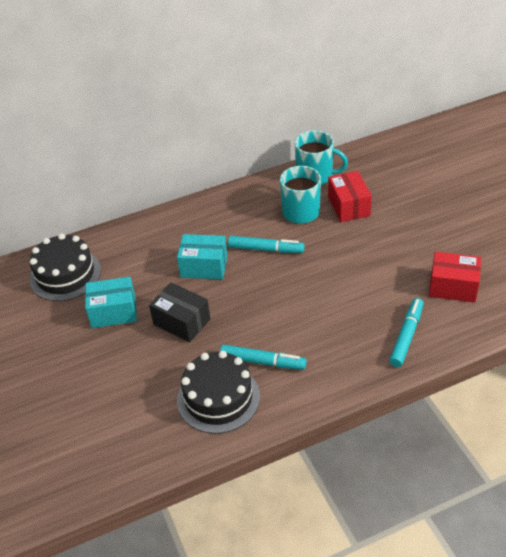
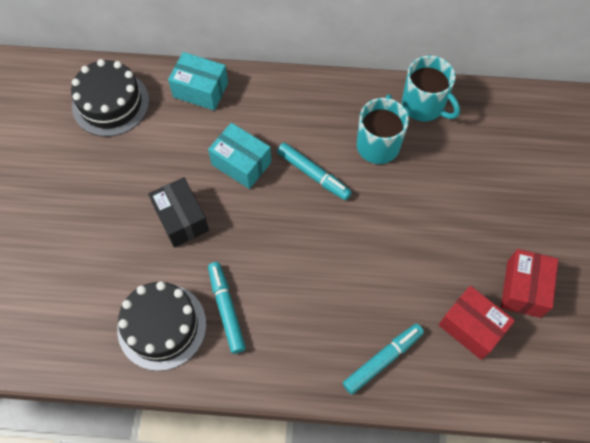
camera: 25 degrees right, 20 degrees up
(113, 312) = (128, 172): turquoise box -> turquoise box (200, 90)
(262, 362) = (226, 309): turquoise marker -> turquoise marker turned 150 degrees counterclockwise
(349, 206) = (432, 164): red box -> red box (523, 289)

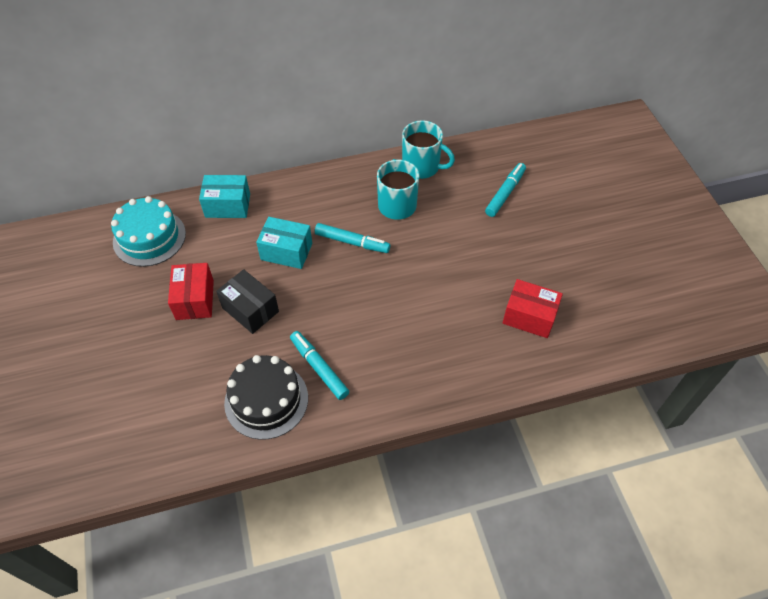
camera: 20 degrees left, 10 degrees down
(110, 103) = (149, 237): black cake -> turquoise cake
(382, 360) = (468, 364): turquoise marker -> turquoise marker (505, 193)
(523, 289) = (557, 276): red box -> red box (195, 299)

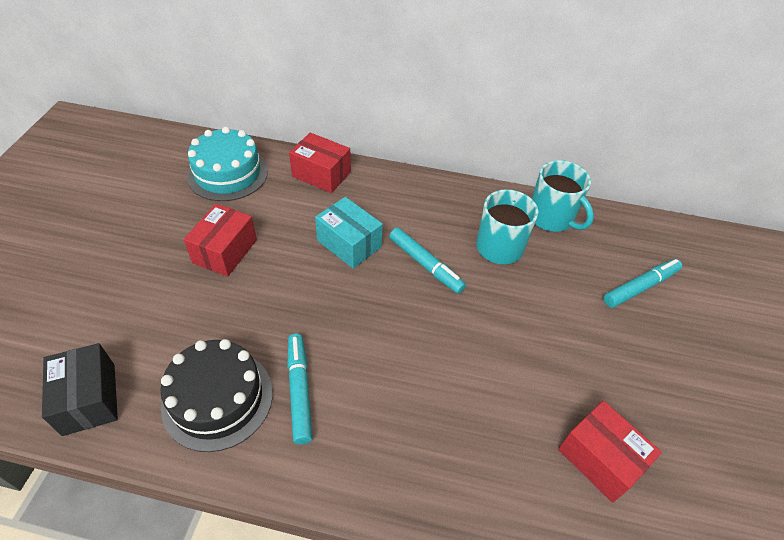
camera: 25 degrees right, 5 degrees down
(228, 205) = (321, 174): turquoise box -> red box
(250, 309) = (271, 287): black box -> black box (89, 399)

